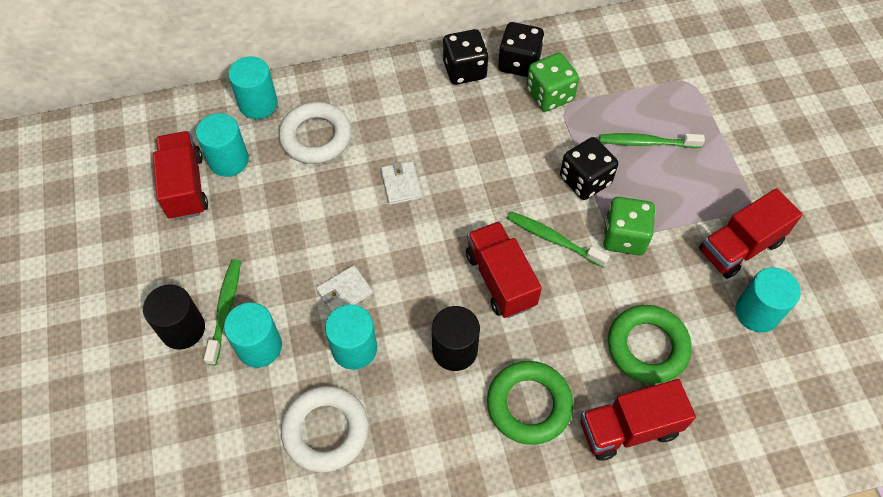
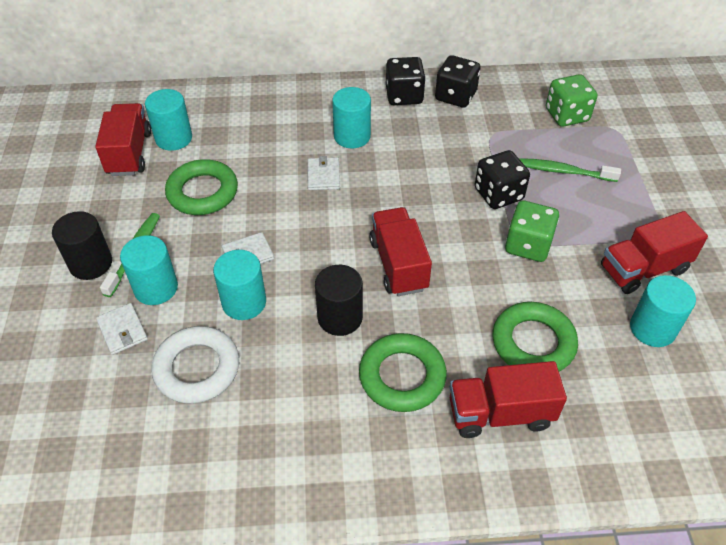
camera: 10 degrees right, 10 degrees down
(238, 401) = (122, 330): none -> white wallet
(258, 104) = (212, 100): turquoise cylinder -> turquoise cylinder (352, 136)
(278, 224) = (202, 192): none -> green ring
(316, 137) = (256, 130): white ring -> none
(549, 95) = (479, 123): green dice -> green dice (566, 115)
(553, 239) = (457, 238): green toothbrush -> none

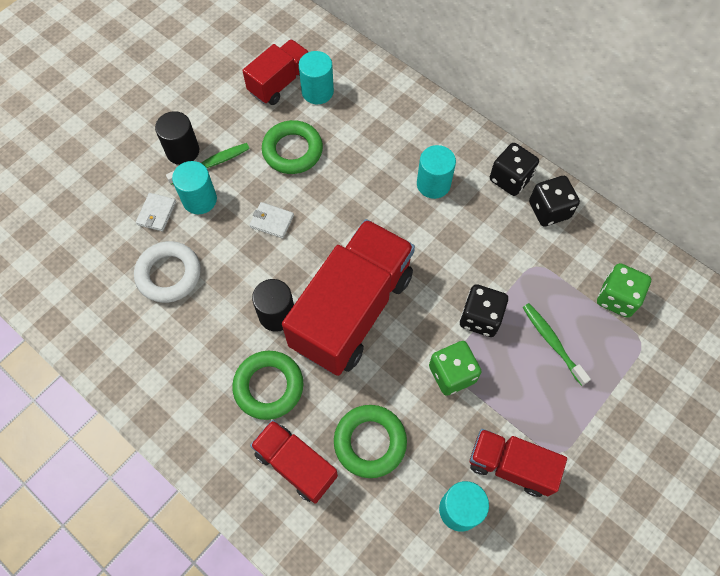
camera: 45 degrees right, 15 degrees up
(244, 302) = (235, 253): turquoise cylinder -> none
(323, 176) = (379, 201): white wallet -> none
(398, 264) = (351, 310): red truck -> red truck, size x1.86

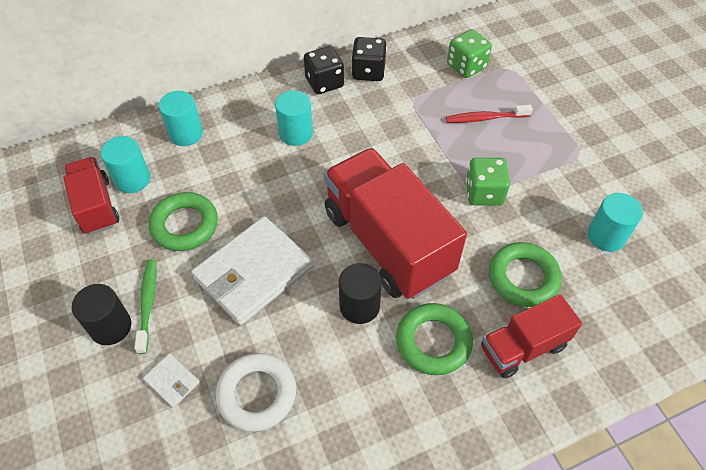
camera: 65 degrees left, 10 degrees down
(199, 200) = (184, 331): turquoise cylinder -> turquoise cylinder (186, 134)
(272, 221) = (253, 272): white wallet -> white wallet, size x2.36
(480, 318) = (442, 154): black dice -> none
(510, 466) = (579, 187): red truck -> none
(552, 342) = (485, 118): green toothbrush -> red toothbrush

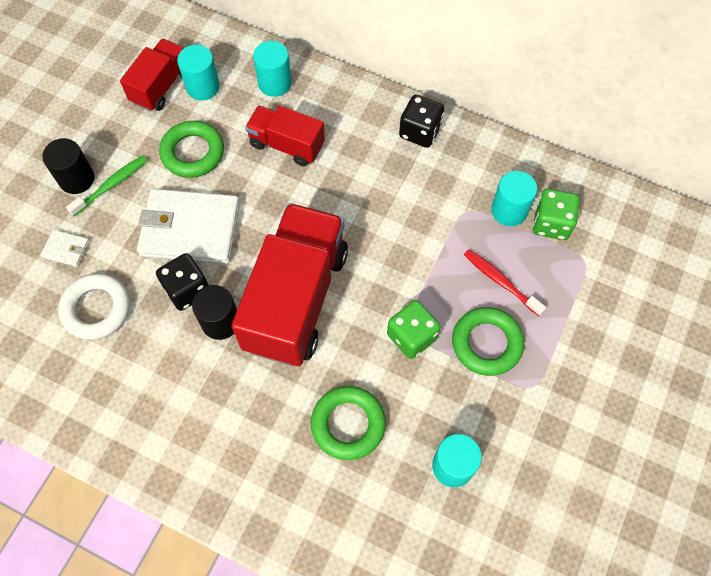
camera: 50 degrees right, 10 degrees up
(172, 381) = (66, 249): white wallet -> white wallet turned 75 degrees counterclockwise
(296, 133) = (345, 154): turquoise cylinder -> turquoise cylinder (509, 210)
(368, 71) = (465, 154): black dice -> black dice (187, 290)
(433, 342) = (231, 396): green ring -> green ring (486, 343)
(523, 347) = (279, 466): red truck -> red truck (286, 145)

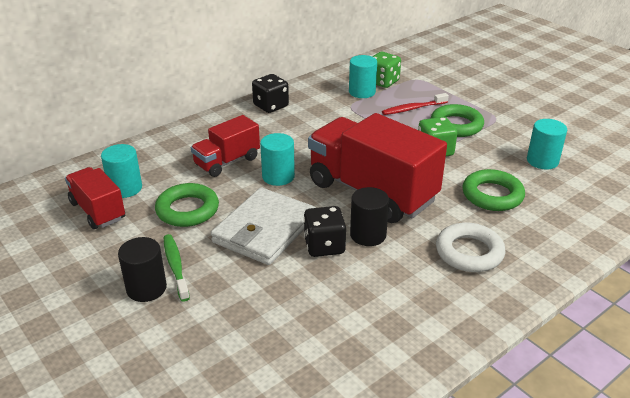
camera: 65 degrees left, 30 degrees down
(66, 249) = (222, 314): white wallet -> none
(96, 309) = (305, 308): white ring -> white ring (469, 252)
(275, 83) = (162, 153): turquoise cylinder -> turquoise cylinder (278, 176)

